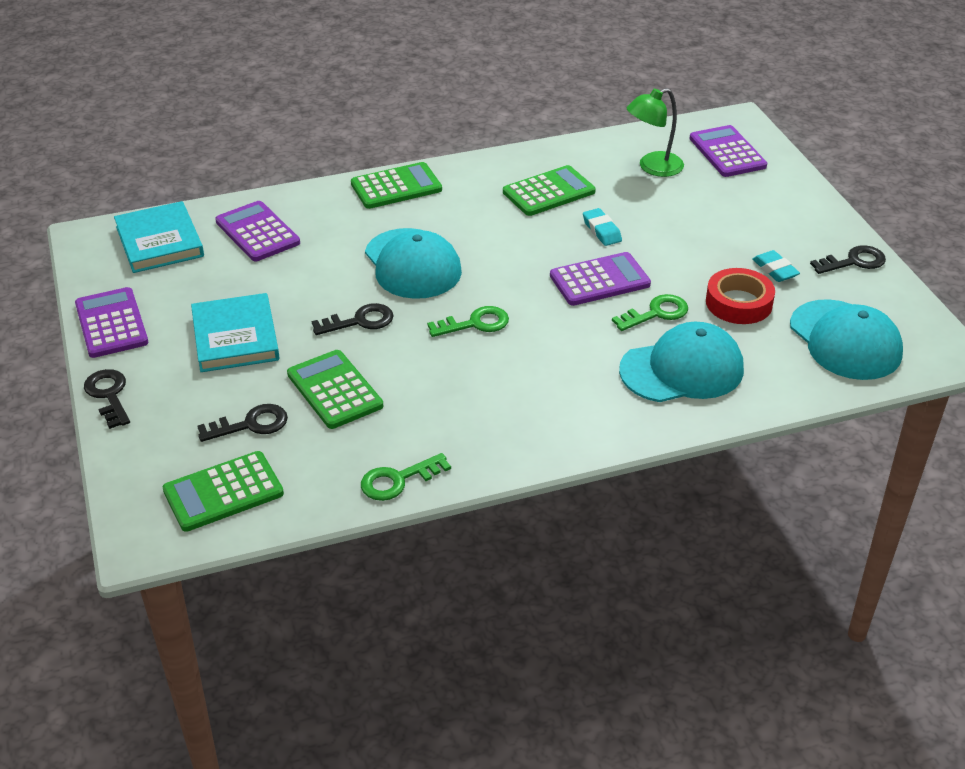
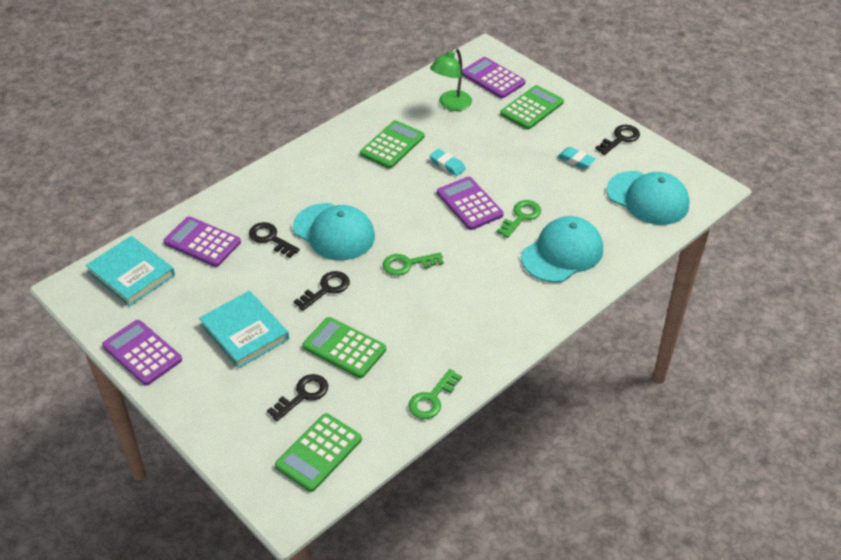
camera: 25 degrees left, 5 degrees up
(109, 395) = (182, 410): black key -> black key (270, 238)
(396, 187) = (281, 173): green calculator -> green calculator (532, 108)
(475, 324) = (407, 264): green key -> green key turned 150 degrees counterclockwise
(600, 280) = (469, 204): purple calculator -> purple calculator turned 75 degrees counterclockwise
(739, 303) = (568, 192): red tape -> none

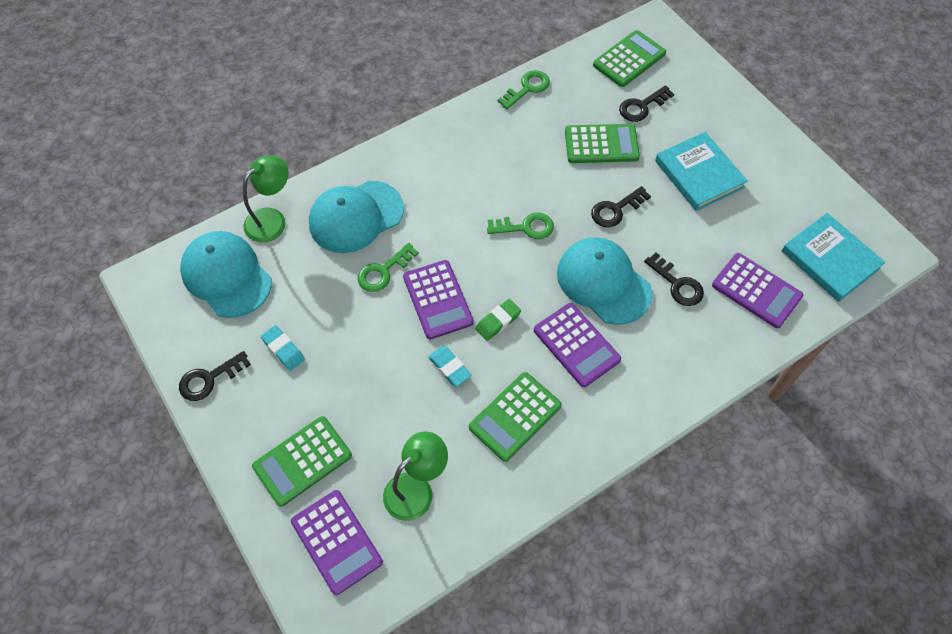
camera: 170 degrees left, 15 degrees up
(142, 353) = (797, 166): purple calculator -> purple calculator (576, 345)
(344, 348) = (601, 144): green calculator -> green calculator turned 45 degrees counterclockwise
(417, 196) = (498, 321): none -> green eraser
(634, 242) = (272, 219): none -> green lamp

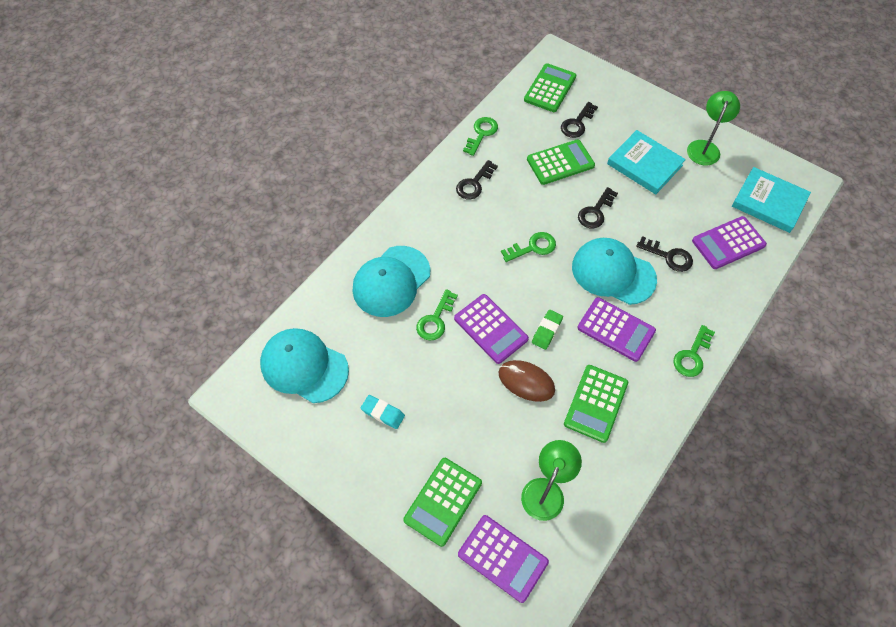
camera: 20 degrees left, 0 degrees up
(209, 379) = (330, 460): black key -> black key (474, 184)
(272, 219) = (321, 305): green lamp -> green lamp (705, 147)
(449, 368) = (526, 381): turquoise eraser -> brown mouse
(651, 402) = (692, 355): none -> green key
(756, 291) = (728, 243): purple calculator -> purple calculator turned 135 degrees clockwise

